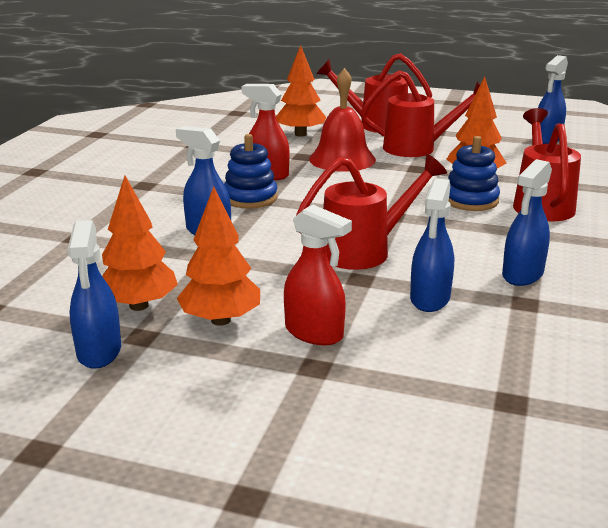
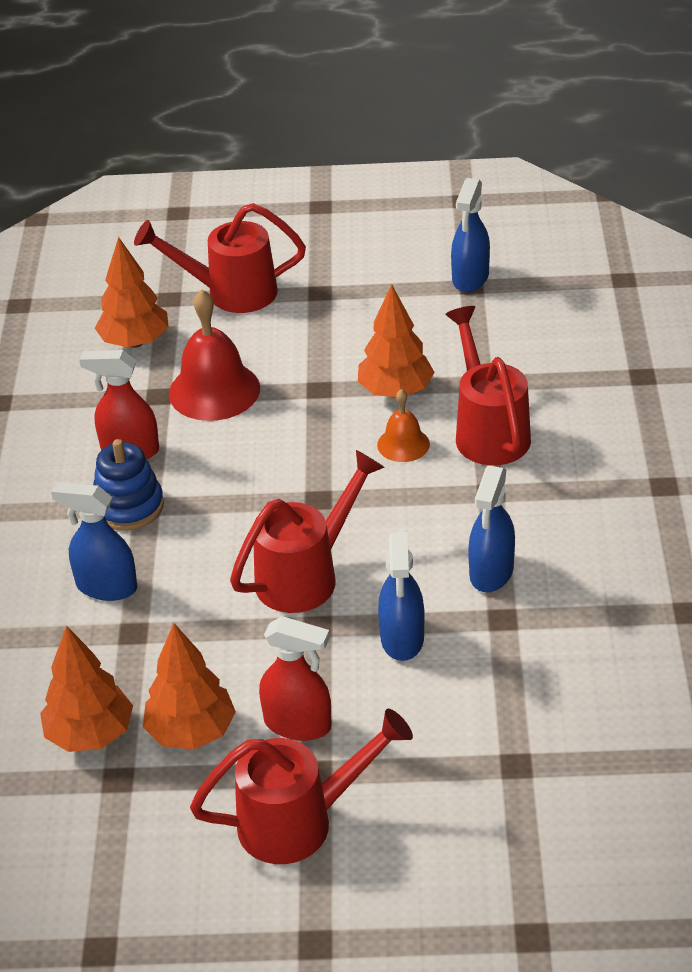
camera: 15 degrees left, 15 degrees up
(99, 352) = (85, 813): blue spray bottle -> none
(417, 148) = (306, 340): red watering can -> red watering can (299, 821)
(471, 200) = (403, 444): blue stacking toy -> orange bell

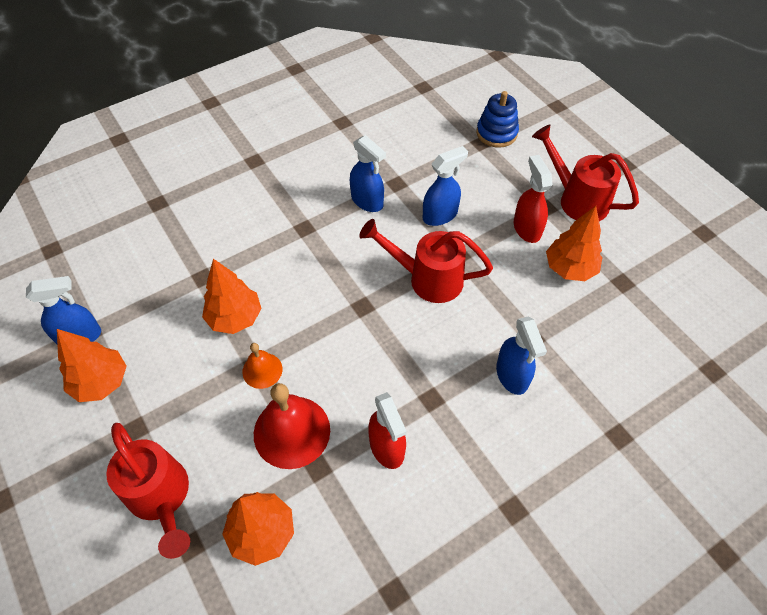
camera: 125 degrees left, 15 degrees up
(90, 734) = (611, 312): orange tree -> orange tree (101, 382)
(128, 506) = (439, 409): blue stacking toy -> blue stacking toy (496, 133)
(403, 444) = (286, 288): orange bell -> orange bell (262, 370)
(488, 431) = (249, 252): red watering can -> none
(491, 572) = (367, 201): blue spray bottle -> blue spray bottle turned 60 degrees clockwise

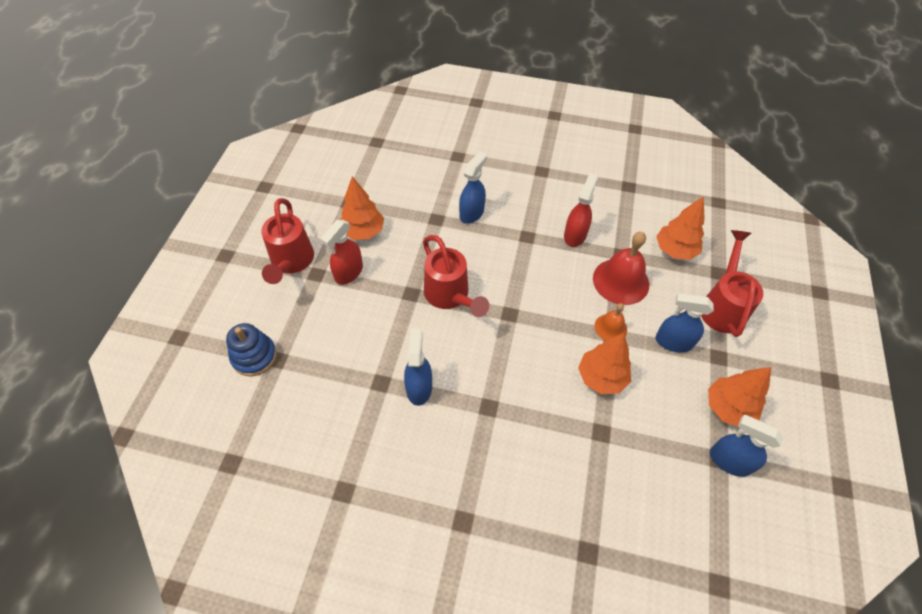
camera: 135 degrees left, 0 degrees up
(440, 215) = (386, 329): blue spray bottle -> blue spray bottle (673, 342)

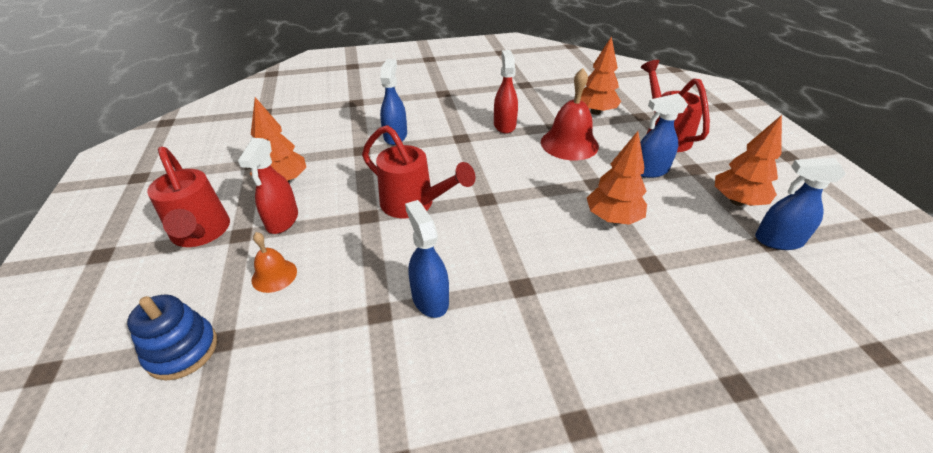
camera: 25 degrees left, 15 degrees down
(610, 327) = (588, 178): orange bell -> orange bell (274, 275)

